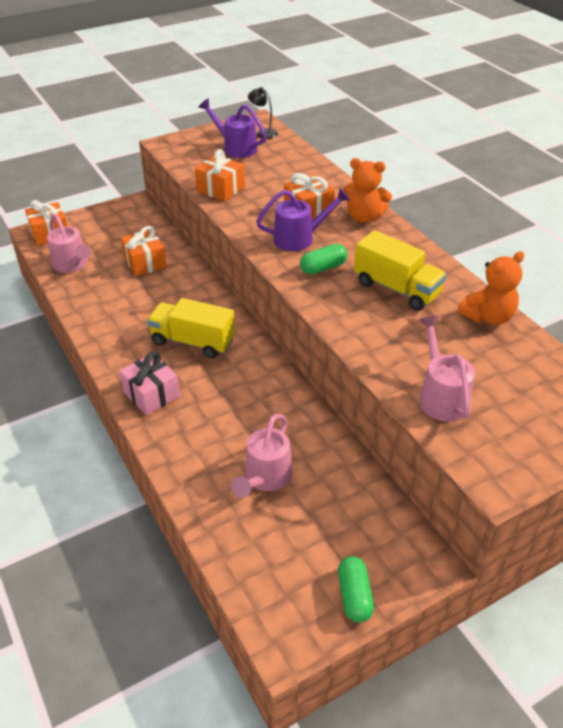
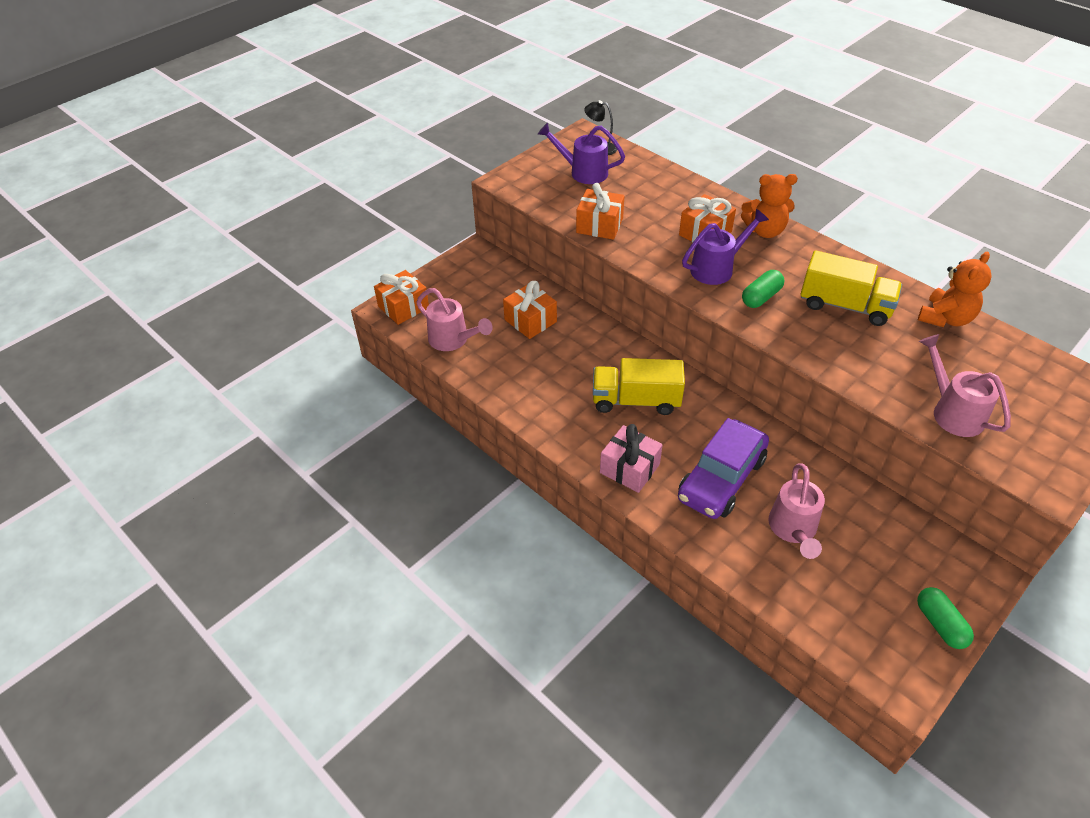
camera: 15 degrees left, 5 degrees up
(227, 420) = (721, 479): none -> purple car

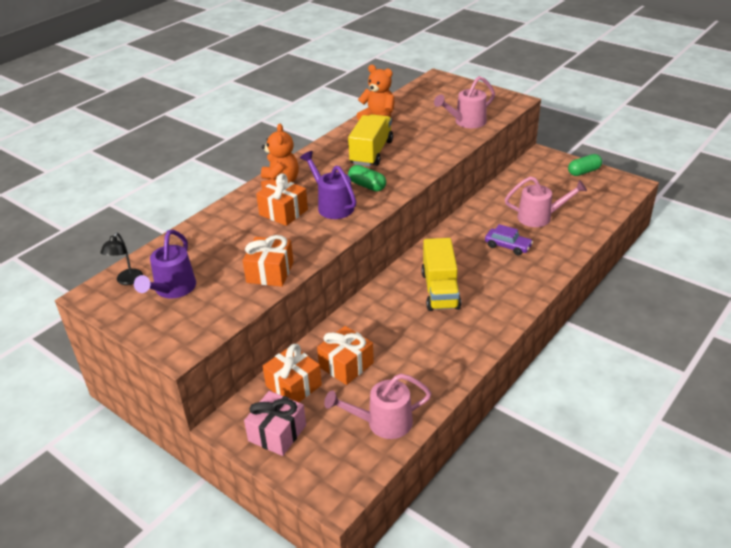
camera: 95 degrees left, 10 degrees down
(403, 307) = (332, 478): orange gift -> orange gift (293, 385)
(453, 340) = (383, 423): pink watering can -> pink watering can turned 135 degrees counterclockwise
(629, 468) = (514, 290): pink gift -> pink gift (277, 433)
(721, 479) = (507, 246): purple car -> purple car, size x0.53

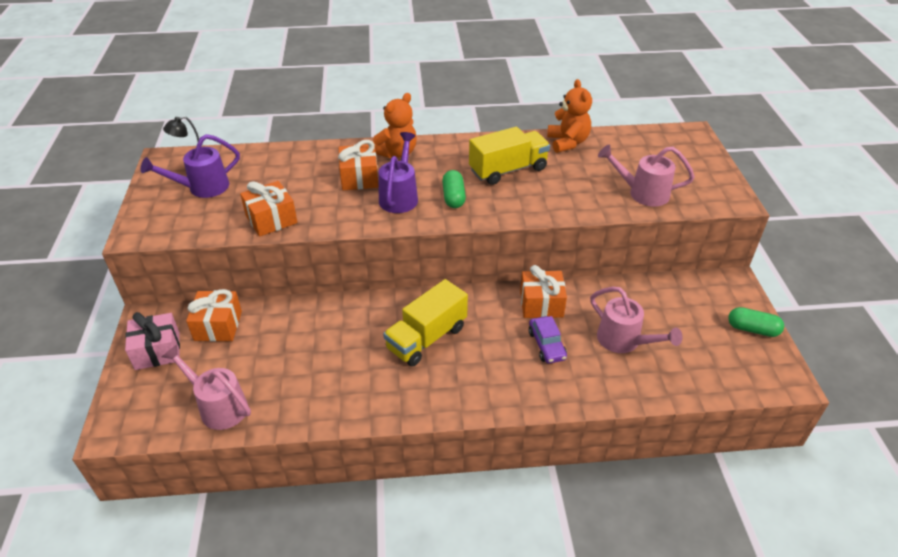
camera: 45 degrees right, 5 degrees up
(346, 365) = (269, 340): orange gift -> orange gift (541, 304)

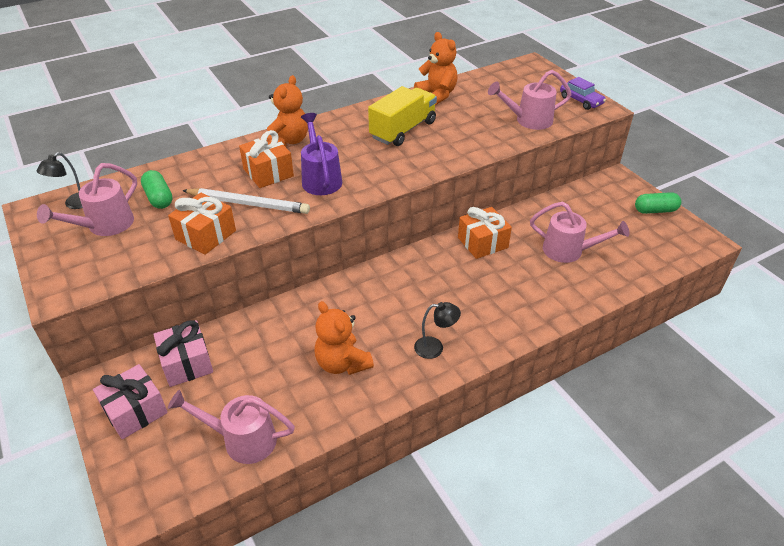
camera: 25 degrees left, 0 degrees up
(202, 188) = (105, 226): purple watering can -> pink watering can
(218, 326) = (187, 363): orange gift -> pink gift
(323, 202) = (248, 204): none -> white pencil
(338, 372) = (342, 363): none -> orange teddy bear
(426, 338) = (403, 304): yellow truck -> none
(427, 389) = (435, 348): none -> black lamp
(453, 197) = (371, 166): green capsule -> green capsule (159, 198)
(546, 345) = (510, 275): purple car -> purple car (581, 101)

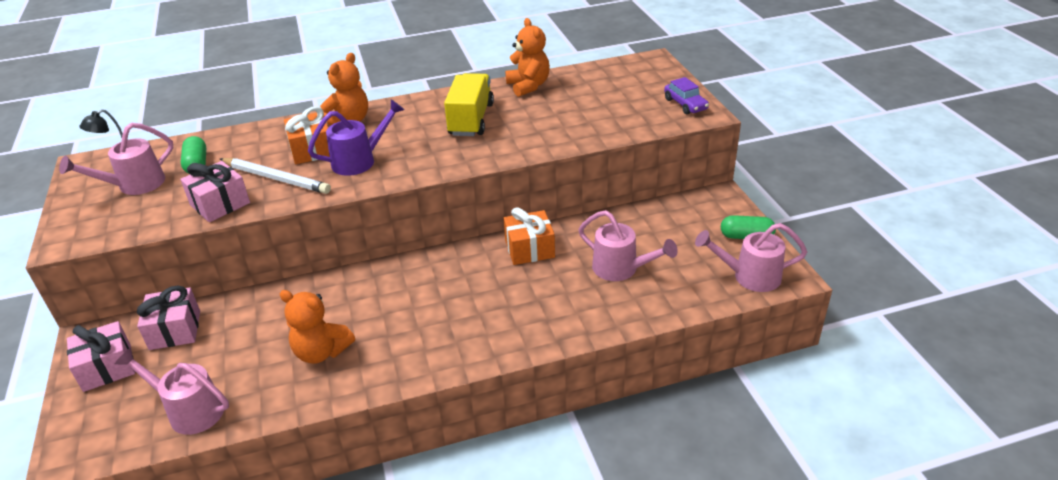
camera: 15 degrees right, 5 degrees down
(205, 235) = (220, 204): orange gift -> pink gift
(320, 178) = (359, 161): purple watering can -> purple watering can turned 60 degrees clockwise
(342, 363) = (321, 352): orange teddy bear -> orange teddy bear turned 45 degrees counterclockwise
(403, 130) = (471, 119): yellow truck -> yellow truck turned 45 degrees counterclockwise
(435, 348) = (423, 350): black lamp -> none
(528, 120) = (613, 121): pink watering can -> pink watering can (749, 276)

